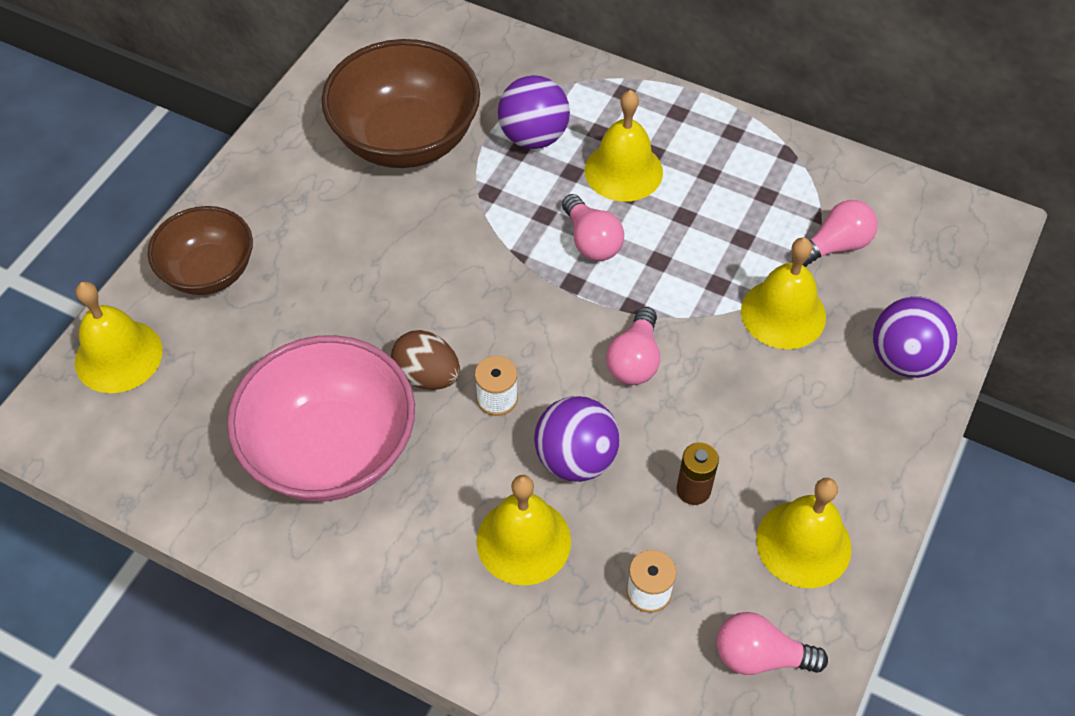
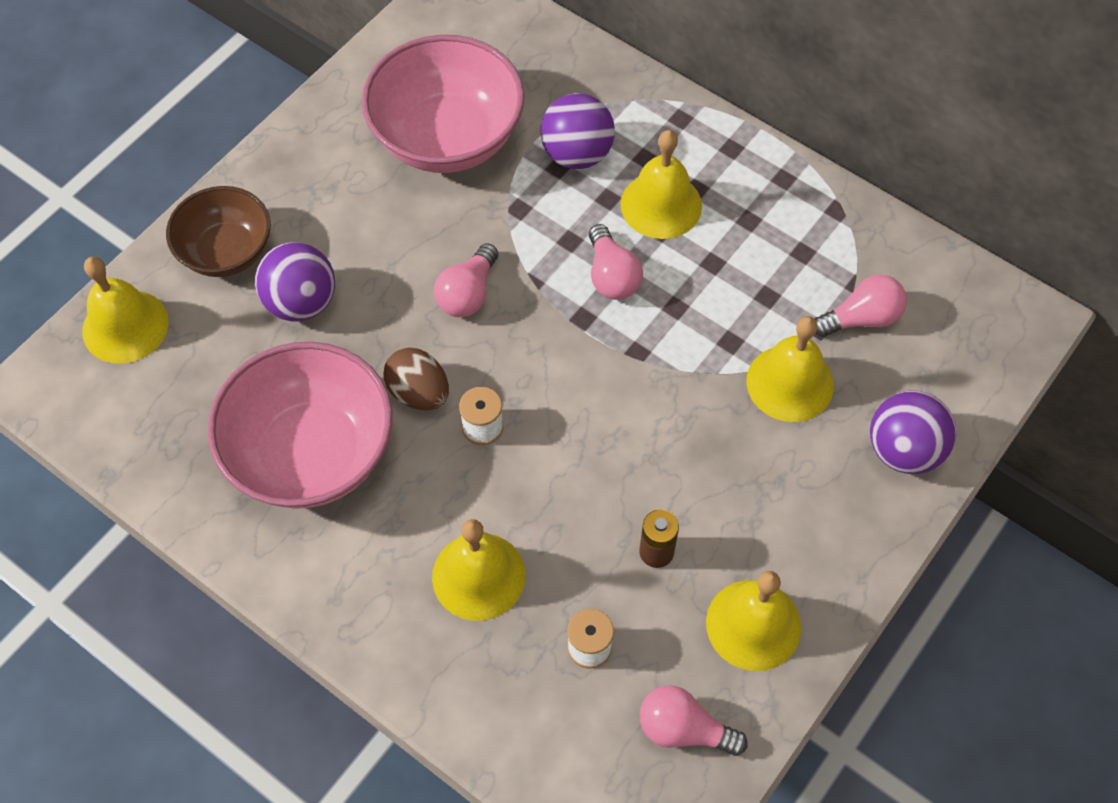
camera: 10 degrees right, 5 degrees up
(406, 139) = (447, 138): brown bowl -> pink bowl
(575, 459) = (547, 501): purple ball -> purple ball (301, 302)
(634, 360) = (627, 409): pink light bulb -> pink light bulb (468, 293)

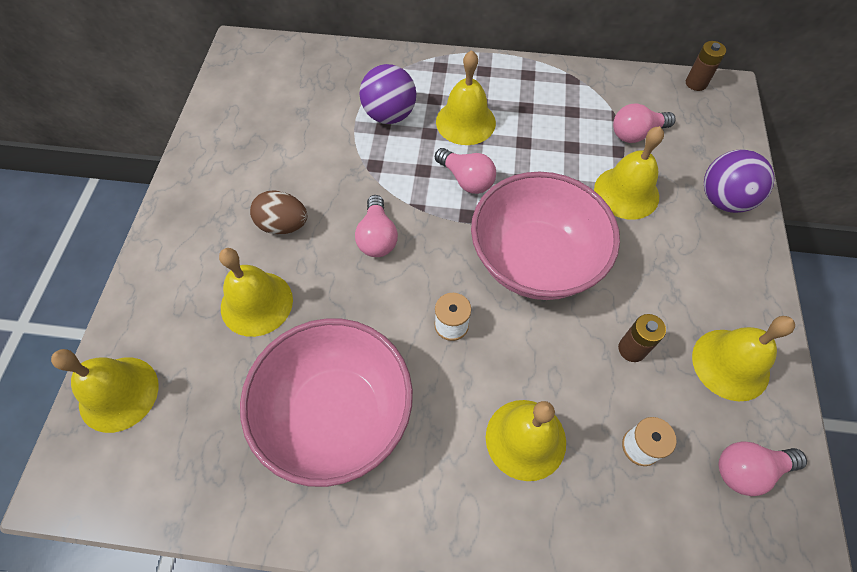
camera: 30 degrees left, 0 degrees up
(226, 252) = (173, 294): brown bowl -> none
(301, 302) = (256, 303): purple ball -> yellow bell
(419, 393) = (389, 324): brown egg -> brown egg (283, 225)
(447, 138) = (294, 142): pink bowl -> pink bowl (535, 260)
(861, 318) = (636, 133): pink light bulb -> pink light bulb turned 150 degrees counterclockwise
(997, 291) = (696, 83): none -> brown battery

